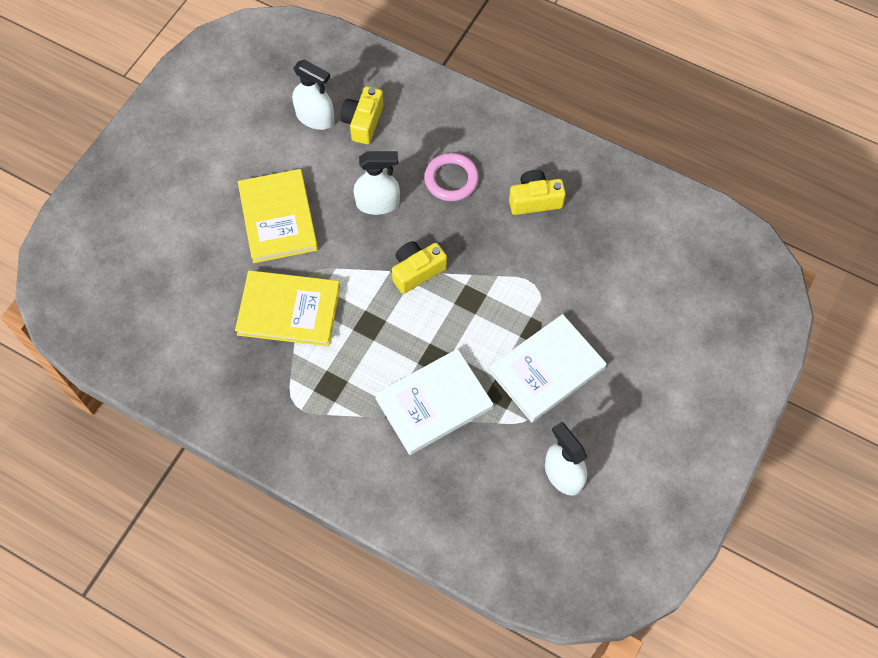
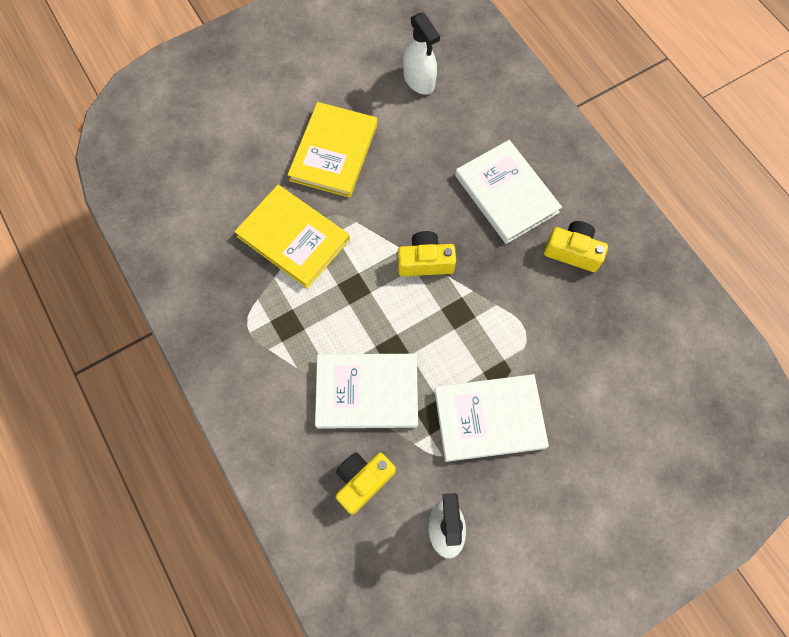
camera: 30 degrees right, 5 degrees up
(363, 122) = (458, 104): yellow camera -> yellow camera (363, 481)
(378, 203) = (427, 182): white spray bottle -> none
(451, 179) = (506, 194): pink ring -> white book

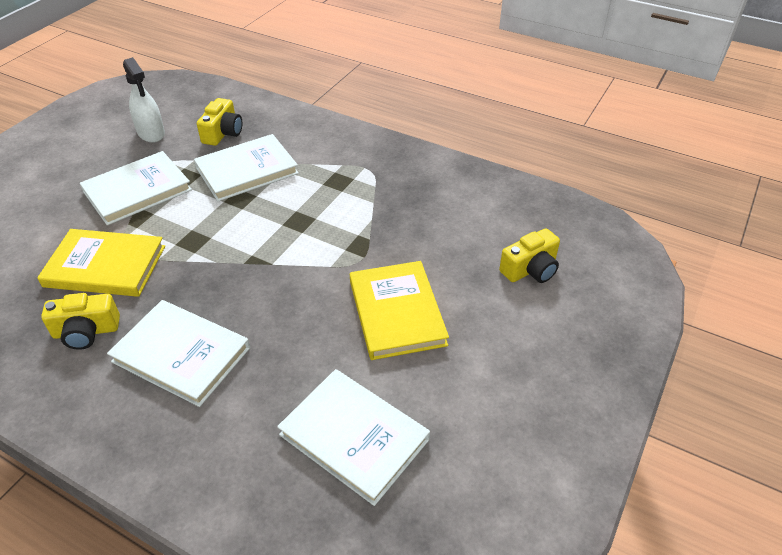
camera: 150 degrees right, 25 degrees down
(293, 238) = (379, 232): yellow book -> yellow book (105, 266)
(419, 80) = (354, 437): white spray bottle -> white book
(425, 261) = (243, 263): yellow camera -> yellow camera (530, 269)

